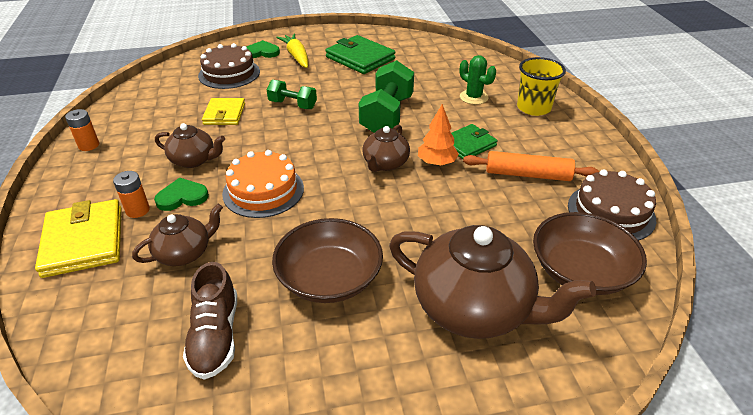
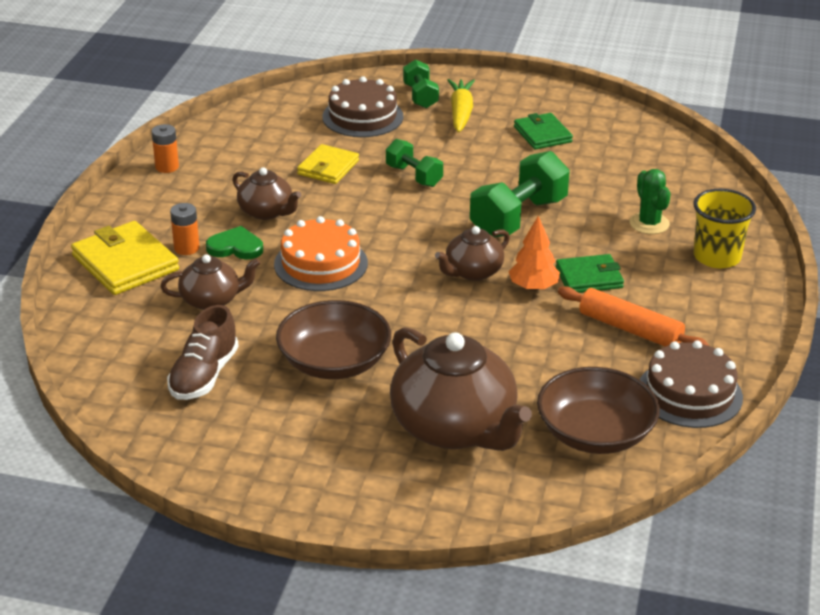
camera: 25 degrees right, 5 degrees down
(84, 241) = (125, 263): yellow wallet -> yellow wallet turned 45 degrees counterclockwise
(262, 52) = (420, 96): green heart -> green dumbbell
(360, 58) = (542, 134): green wallet -> green wallet, size x0.64

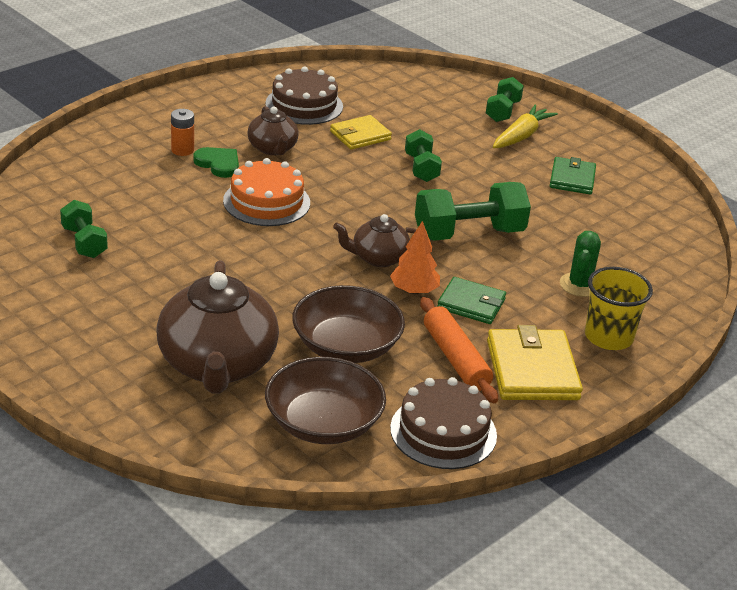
camera: 30 degrees right, 0 degrees up
(125, 263) = (127, 143): yellow wallet -> yellow wallet (532, 370)
(167, 167) = (239, 88): orange battery -> none
(204, 375) = (84, 242): brown shoe -> green dumbbell
(212, 300) = (154, 193): brown teapot -> none
(334, 362) = (188, 275): brown bowl -> brown bowl (346, 346)
(363, 117) = (435, 109): brown cake -> brown cake (304, 105)

